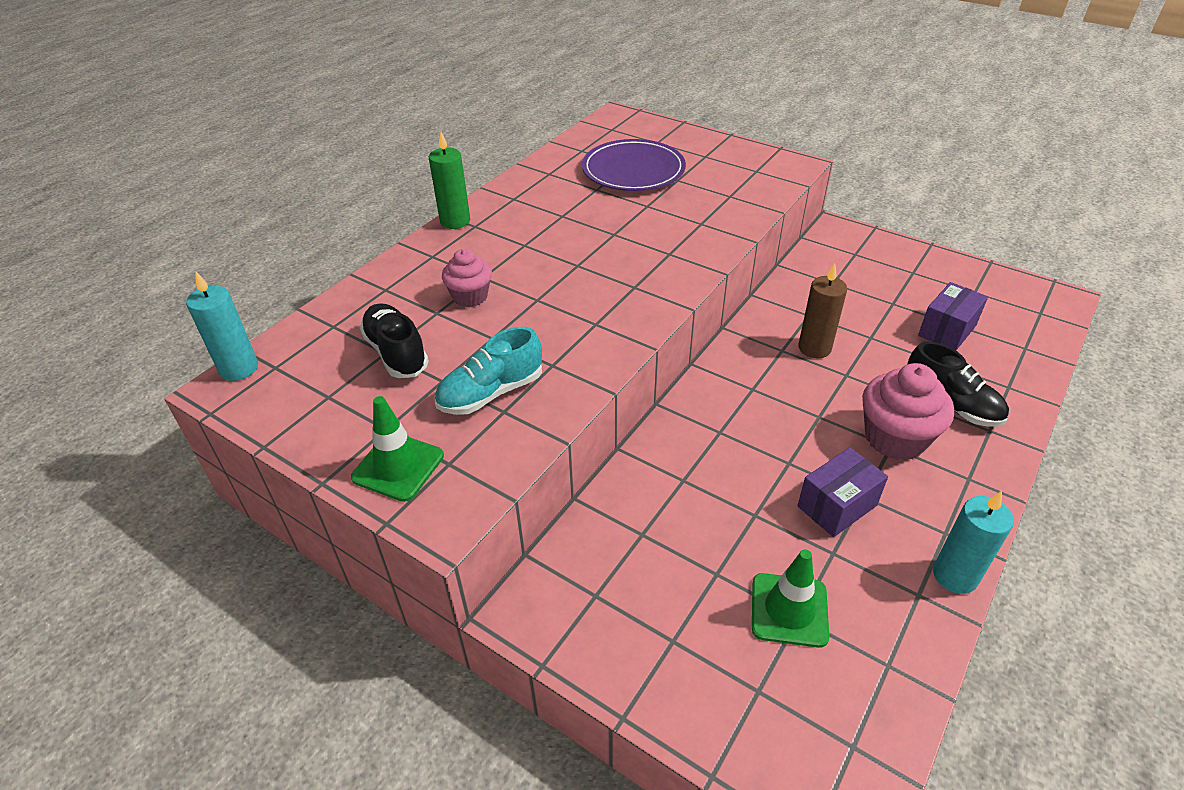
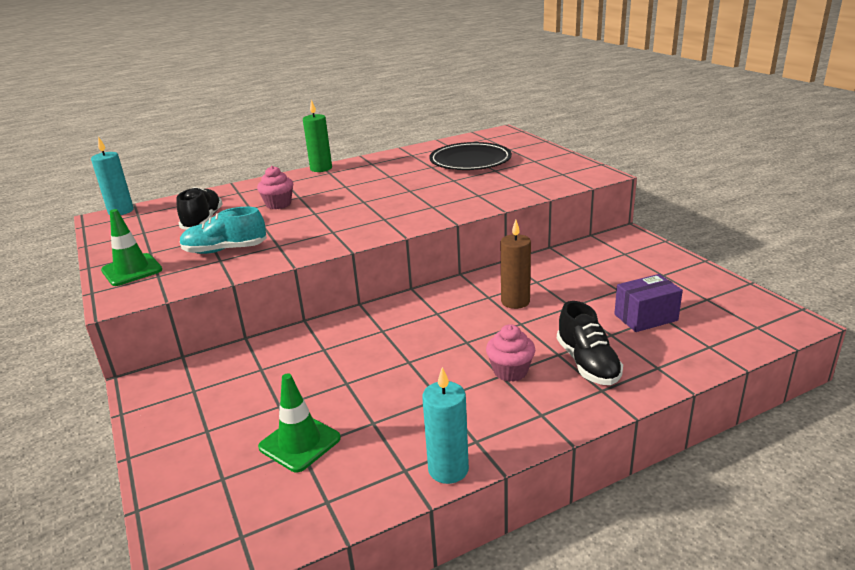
camera: 30 degrees right, 15 degrees down
(633, 170) = (470, 161): purple plate -> black plate
(837, 506) = (411, 397): purple box -> none
(895, 438) = (510, 371): pink cupcake -> pink cupcake, size x0.62

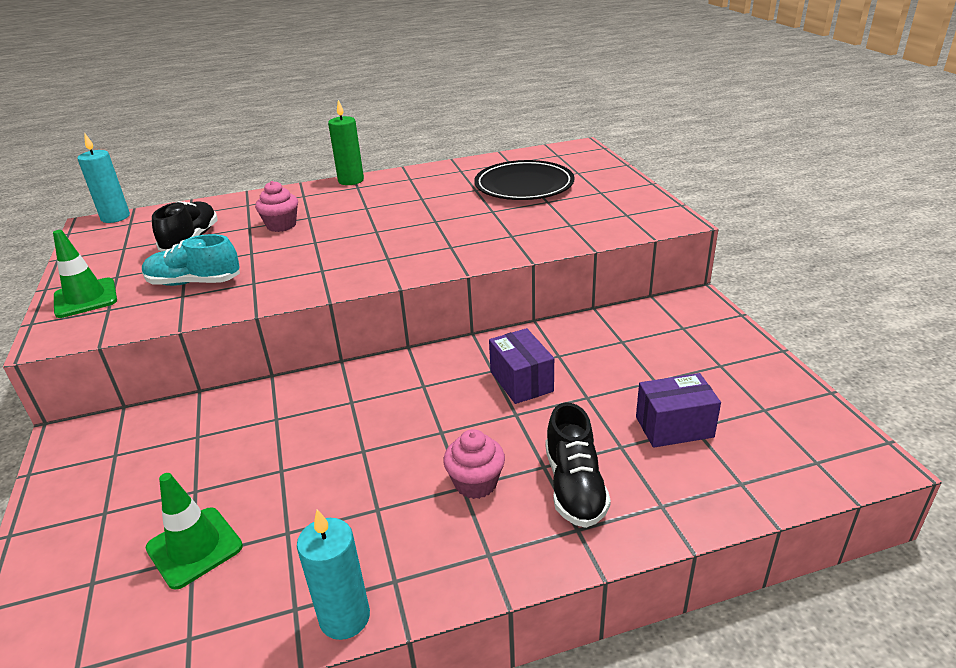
camera: 10 degrees right, 5 degrees up
(515, 301) = (521, 381): brown candle -> purple box

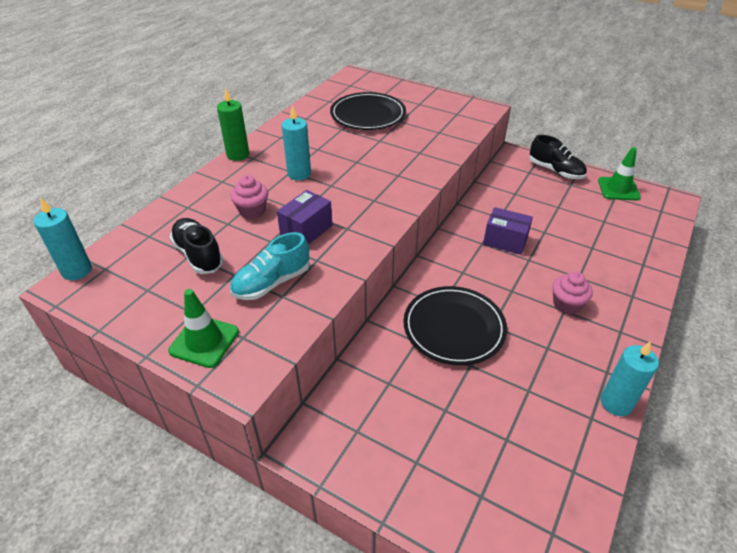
camera: 45 degrees left, 10 degrees up
(194, 547) = (500, 434): green traffic cone -> green traffic cone (618, 189)
(325, 428) = (454, 328): none -> black plate
(368, 212) = (299, 174): none -> turquoise candle
(574, 486) = (604, 278): black shoe -> black shoe (555, 171)
(674, 427) = (597, 225): purple box -> purple box (306, 230)

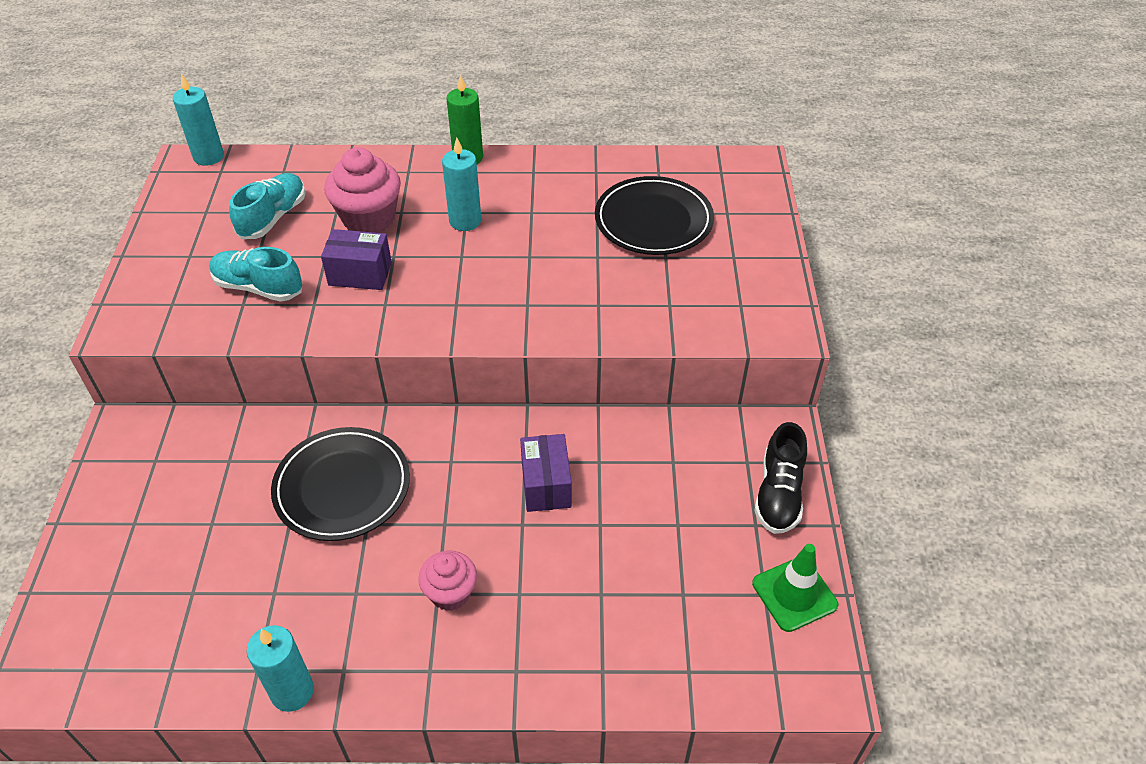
camera: 60 degrees right, 5 degrees up
(198, 255) = (273, 217): black shoe -> turquoise shoe
(204, 341) = (155, 281): green traffic cone -> none
(252, 211) = (369, 218): pink cupcake -> pink cupcake, size x1.60

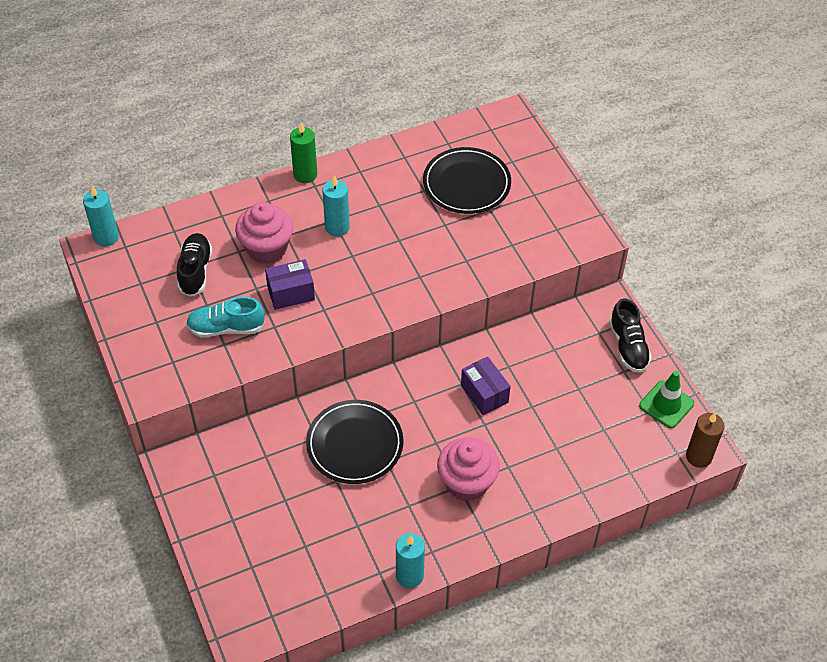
camera: 25 degrees left, 5 degrees up
(273, 217) = (195, 271): turquoise shoe -> black shoe
(450, 593) = (466, 482): pink cupcake -> pink cupcake, size x1.60
(806, 690) = (698, 456): none -> brown candle

